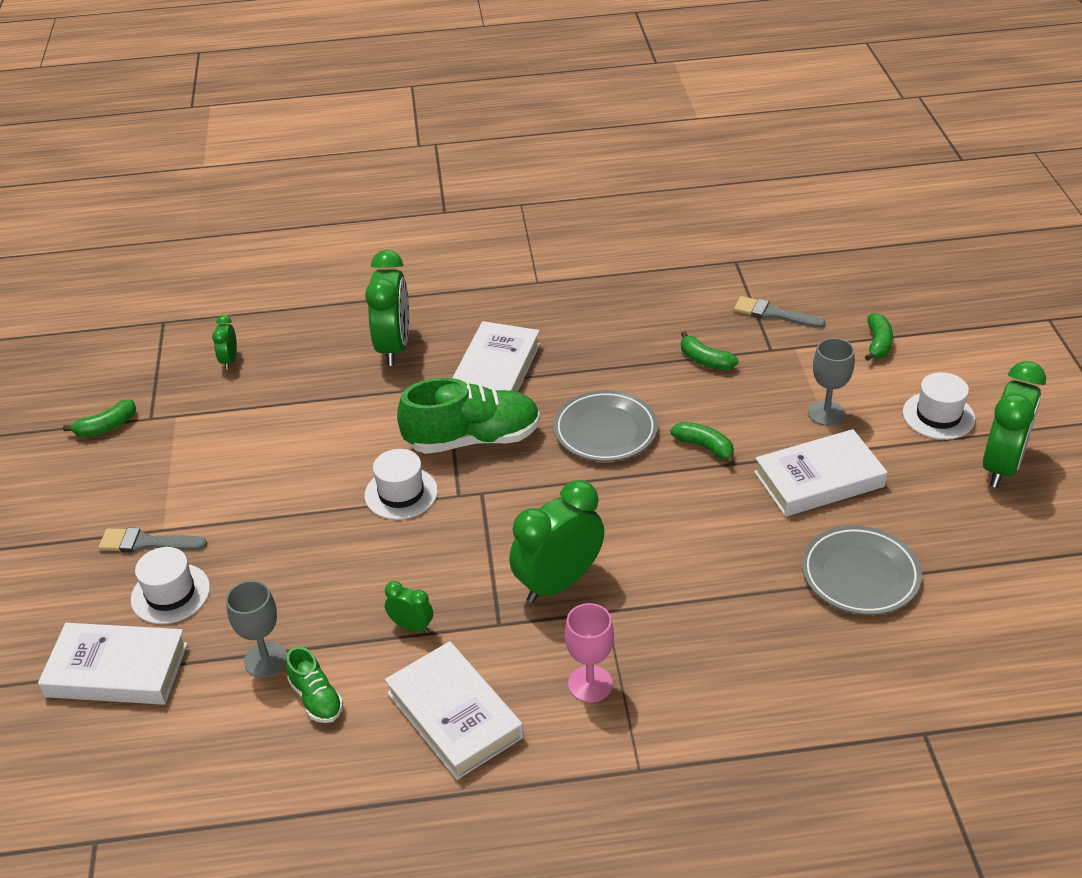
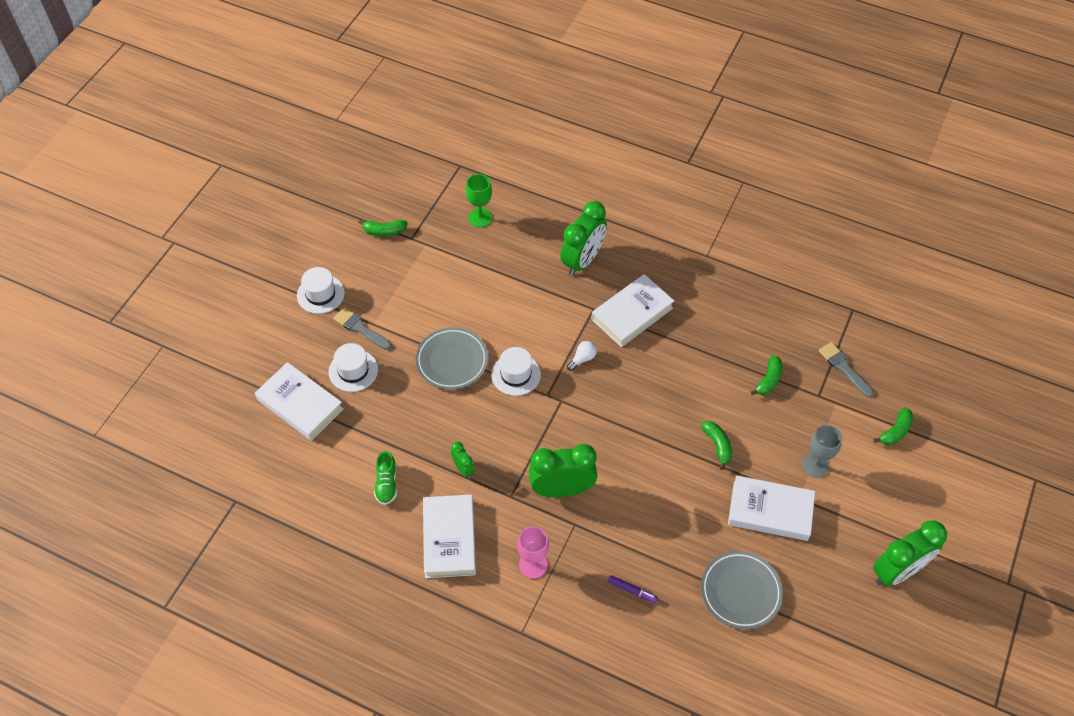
camera: 30 degrees right, 15 degrees up
(229, 360) = (480, 218): green clock -> green goblet
(265, 660) = (376, 443): grey goblet -> none
(473, 439) = (582, 359): green shoe -> white light bulb
(605, 431) = (665, 398): grey plate -> grey plate (452, 361)
(705, 360) = (768, 380): green banana -> green banana turned 135 degrees counterclockwise
(736, 643) = (632, 590): none -> purple marker
(938, 416) = (888, 510): white hat -> white hat (320, 294)

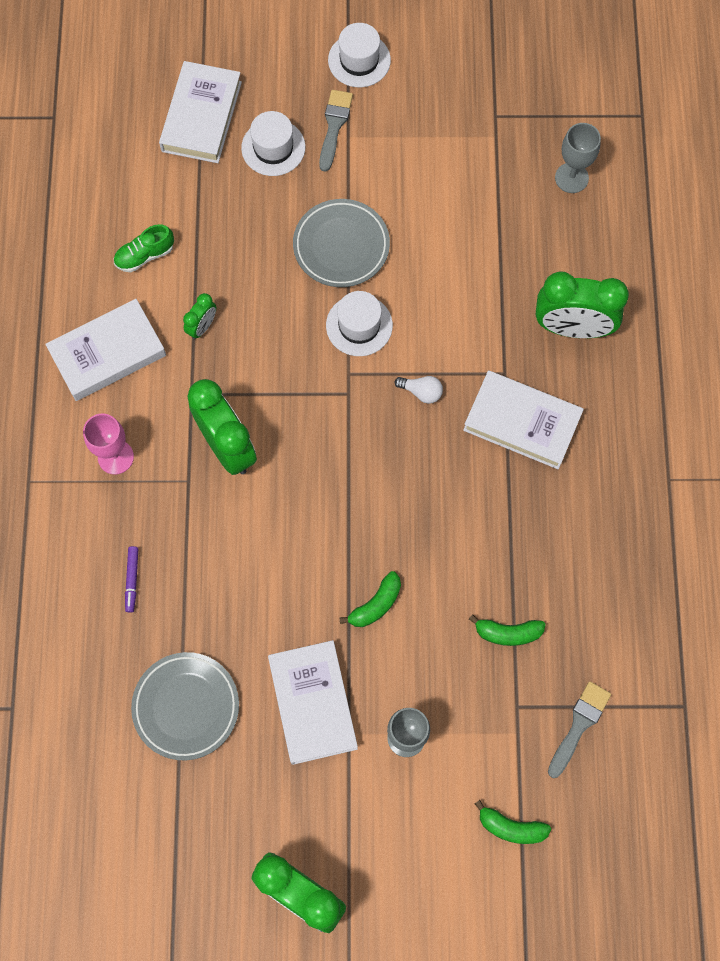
camera: 65 degrees right, 15 degrees up
(384, 231) = (488, 81): green banana -> none
(480, 218) = (571, 178): green goblet -> grey goblet

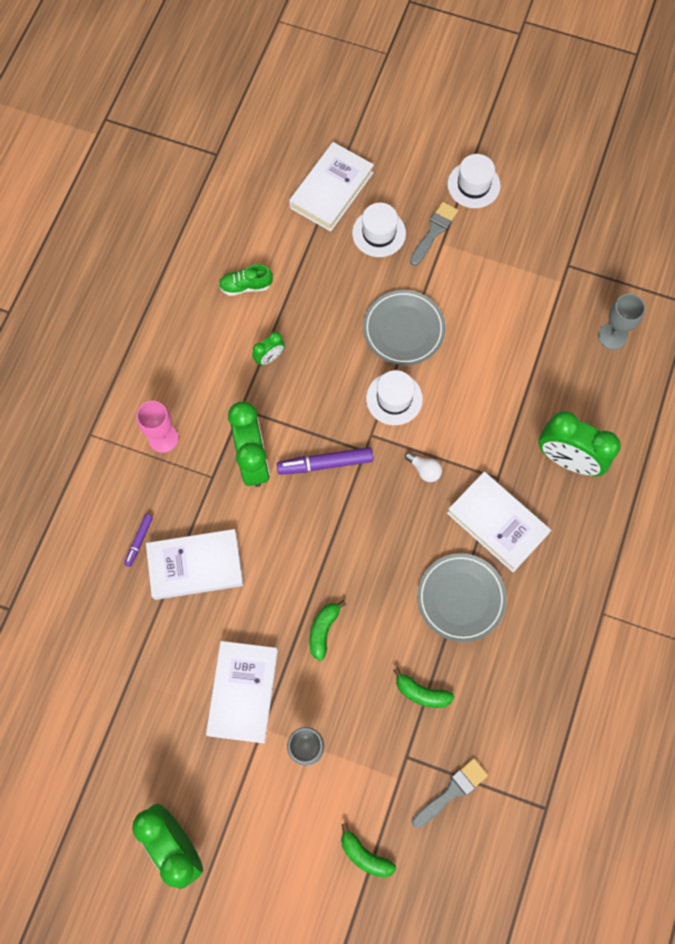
camera: 20 degrees right, 0 degrees up
(108, 353) = (188, 354): white book -> white book (195, 566)
(186, 707) = (143, 658): grey plate -> grey plate (461, 598)
(309, 423) = (325, 464): none -> purple marker
(376, 604) = (323, 630): green banana -> green banana turned 135 degrees clockwise

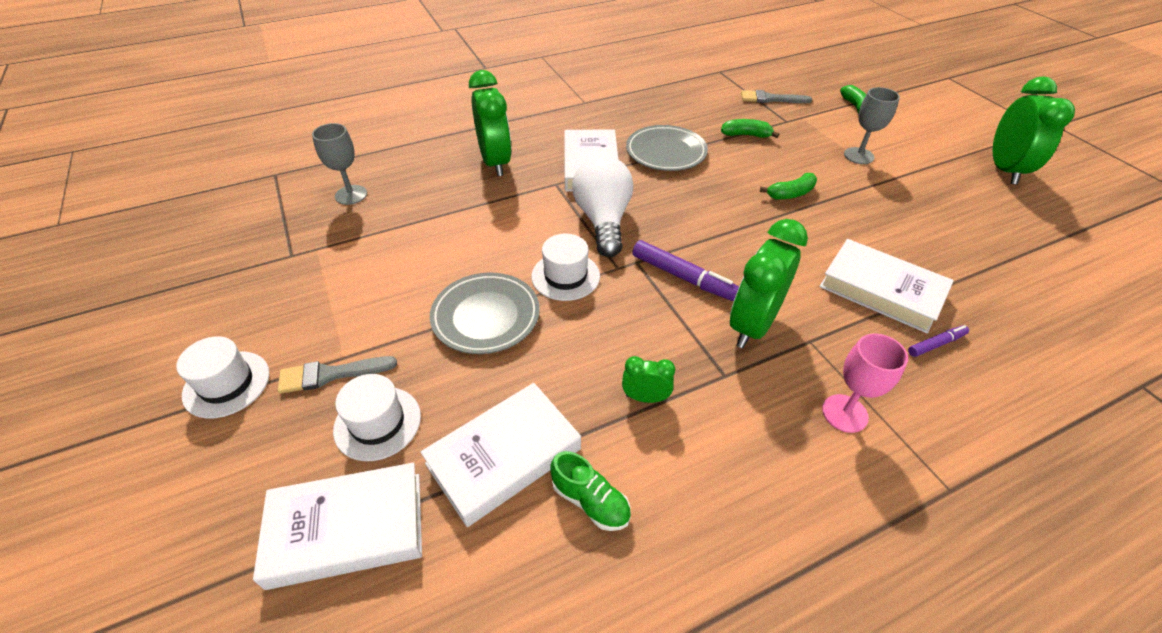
camera: 135 degrees left, 25 degrees down
(243, 692) = (891, 201): white book -> white book (504, 456)
(421, 693) = (746, 135): green banana -> green banana turned 60 degrees counterclockwise
(424, 470) = (603, 220): white light bulb -> white light bulb, size x2.38

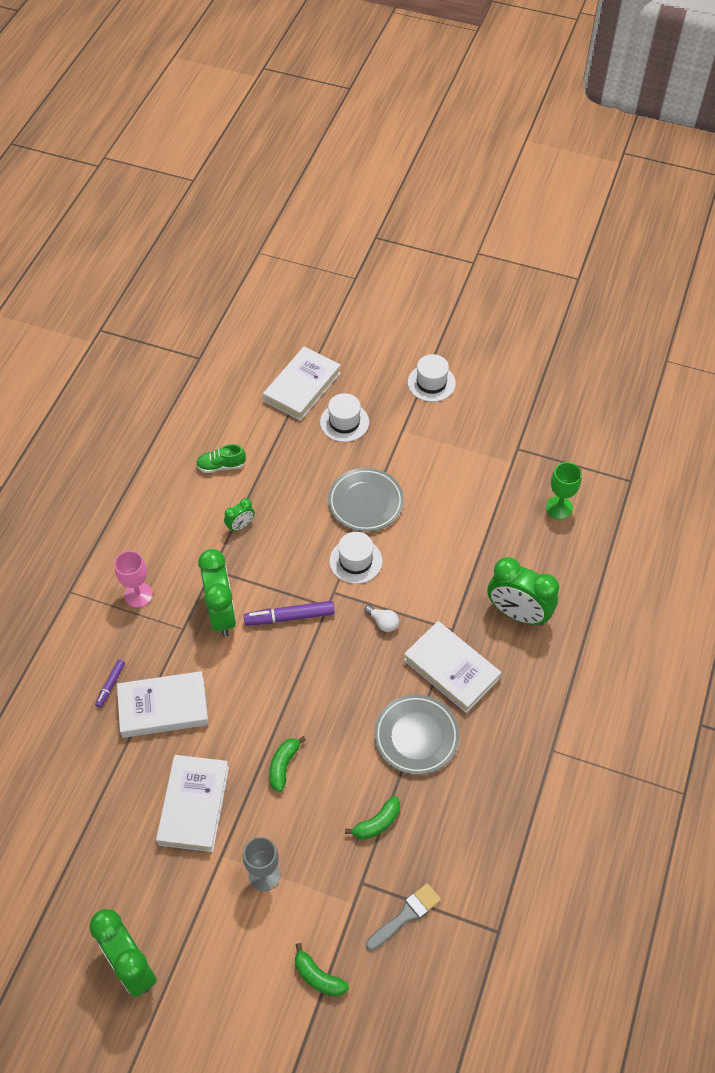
camera: 135 degrees right, 10 degrees up
(331, 374) = (395, 421): grey brush -> none
(351, 195) = (559, 508): grey goblet -> green goblet
(504, 456) = (275, 453): white book -> white book (194, 805)
(603, 220) = (383, 622): white light bulb -> white light bulb, size x0.42

